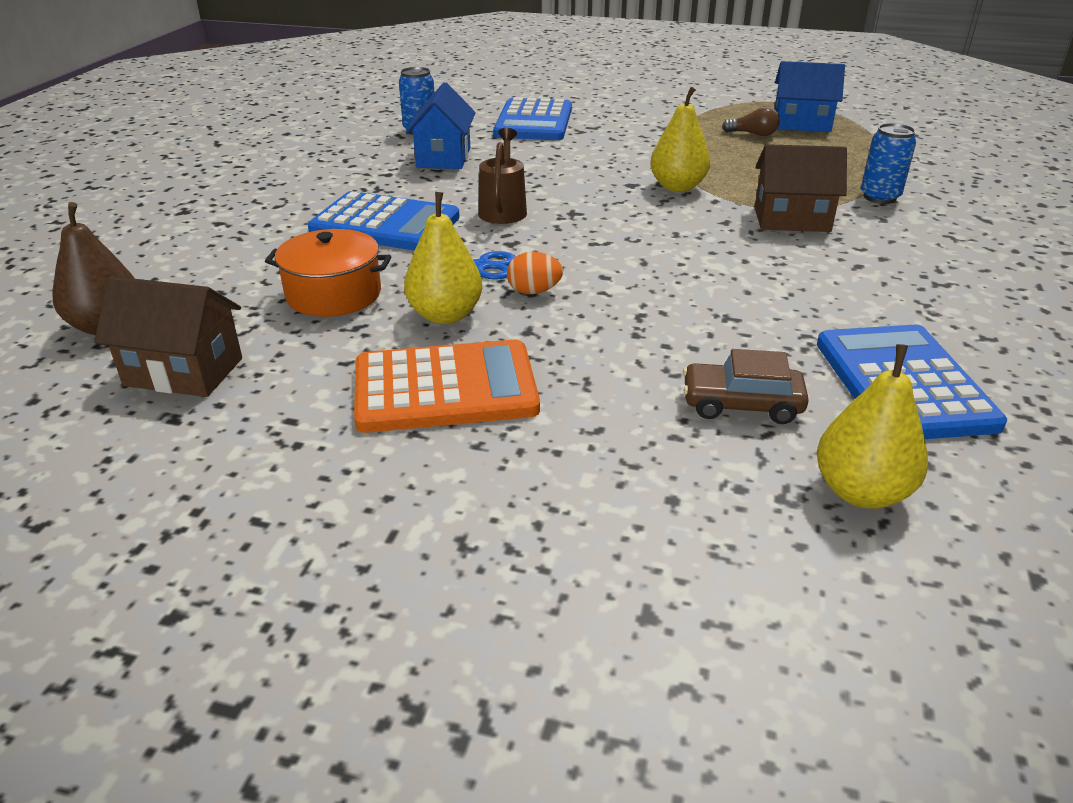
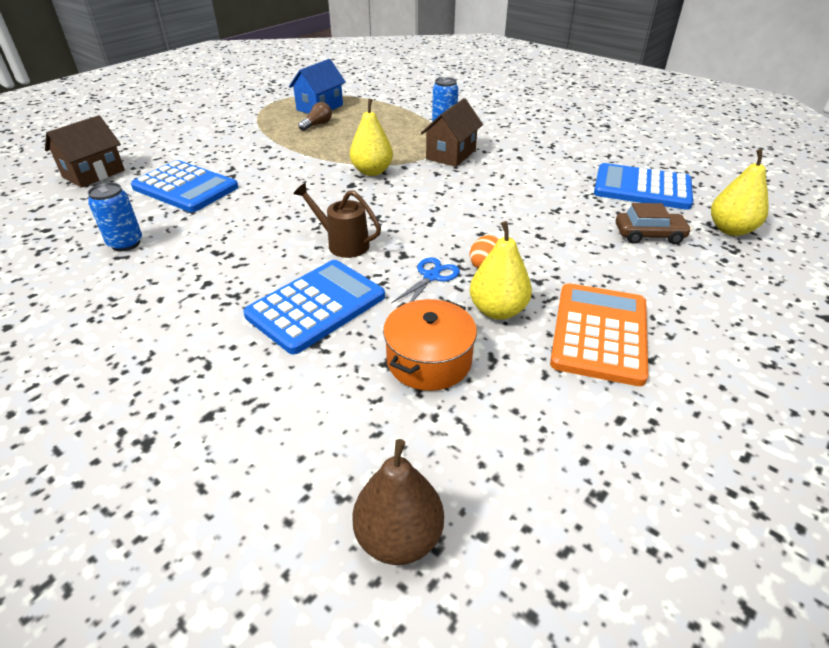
camera: 65 degrees left, 5 degrees up
(184, 372) = (521, 479): brown house -> brown house (94, 174)
(444, 157) = (207, 246): blue house -> none
(741, 404) = (649, 235): brown car -> brown car turned 120 degrees counterclockwise

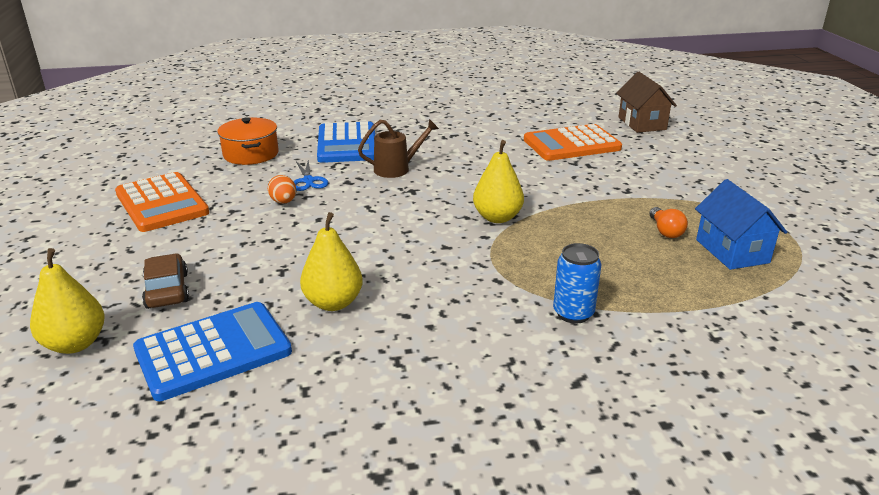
camera: 130 degrees right, 10 degrees down
(125, 243) = (506, 117): blue can -> none
(185, 188) = (571, 144): blue calculator -> orange calculator
(317, 125) = (665, 231): brown light bulb -> orange light bulb
(399, 537) = (195, 121): brown pear -> none
(451, 154) = (476, 274): brown house -> none
(498, 310) = (241, 185): yellow pear -> yellow pear (333, 303)
(649, 235) = (167, 290): brown car -> brown car turned 120 degrees clockwise

